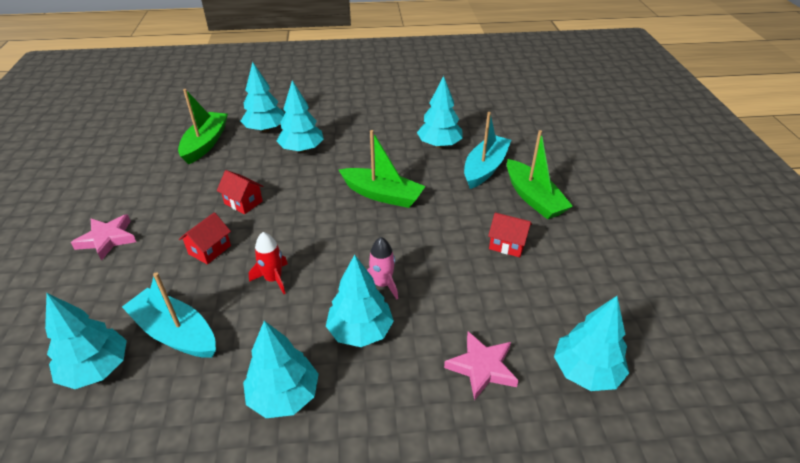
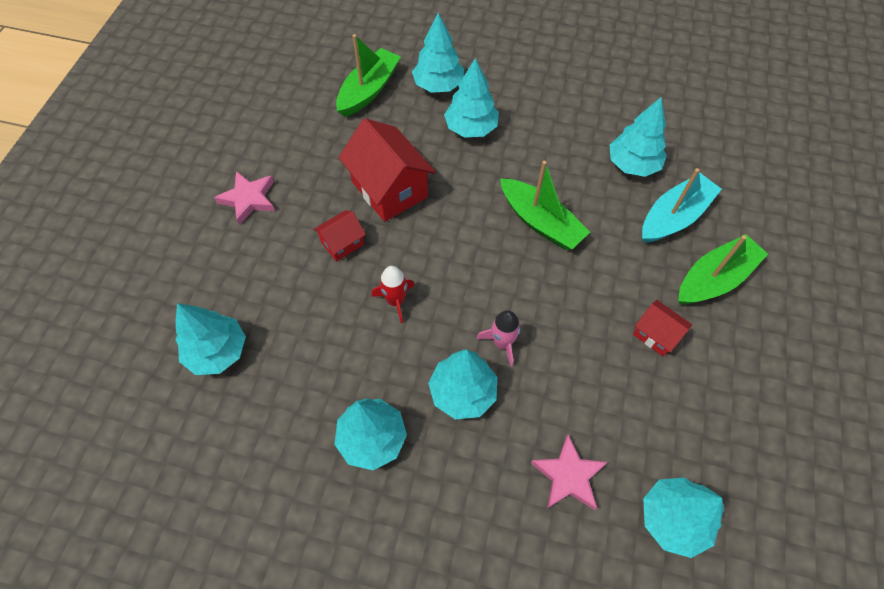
camera: 20 degrees right, 20 degrees up
(175, 333) = (291, 335): turquoise boat -> none
(243, 202) = (389, 189): red house -> red house, size x1.91
(533, 198) = (714, 278): green boat -> green boat turned 120 degrees counterclockwise

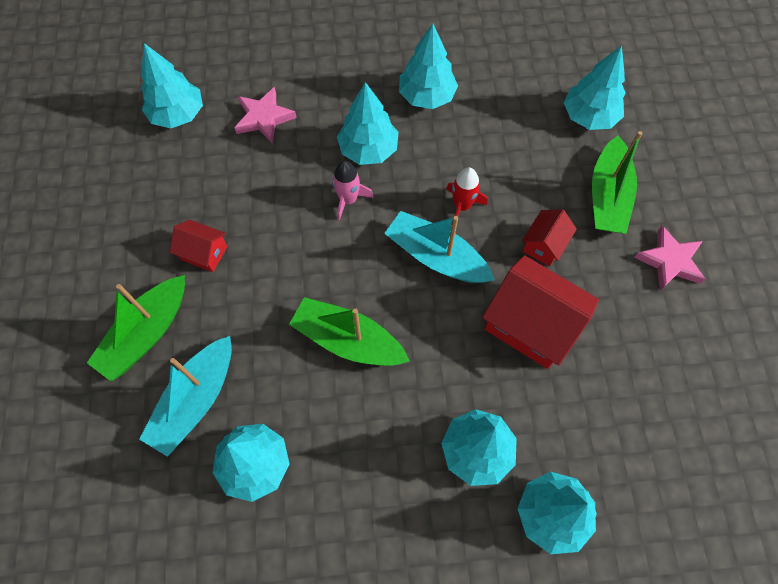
camera: 160 degrees right, 5 degrees up
(369, 90) = (638, 468): green boat -> green boat (607, 196)
(440, 263) = (436, 257): none -> turquoise boat

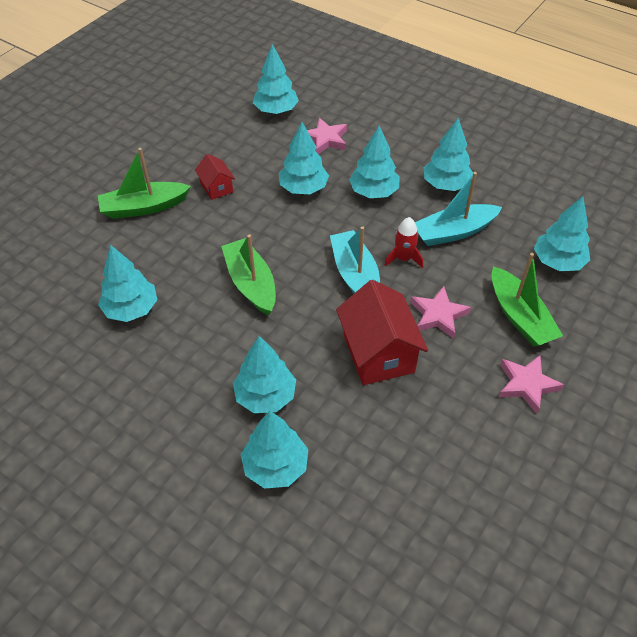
camera: 40 degrees right, 15 degrees down
(195, 400) = (134, 256): turquoise boat -> turquoise boat (454, 232)
(296, 192) = (303, 188): none -> turquoise tree
(348, 200) = (331, 211): pink rocket -> none
(544, 245) = (438, 315): red house -> pink star
(607, 196) = (519, 316): green boat -> green boat turned 75 degrees counterclockwise

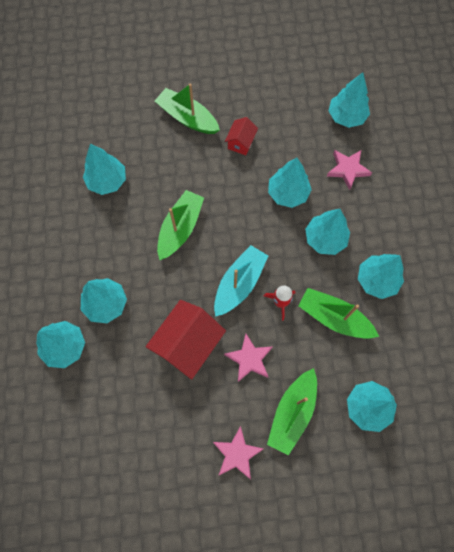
camera: 50 degrees right, 20 degrees up
(454, 232) = (334, 318): turquoise boat -> green boat

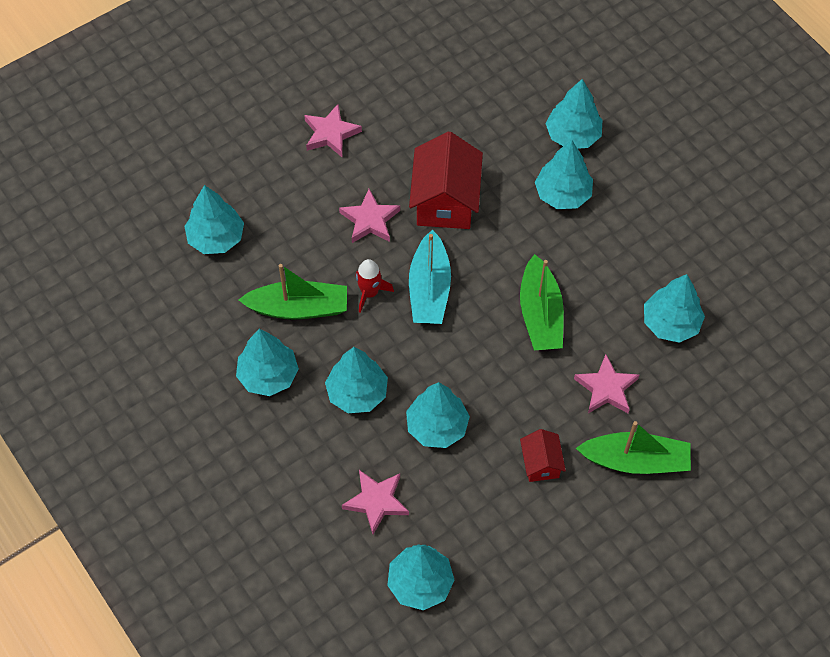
camera: 150 degrees right, 10 degrees down
(174, 164) = (606, 388): none -> pink star
(292, 412) = (294, 194): green boat -> none

